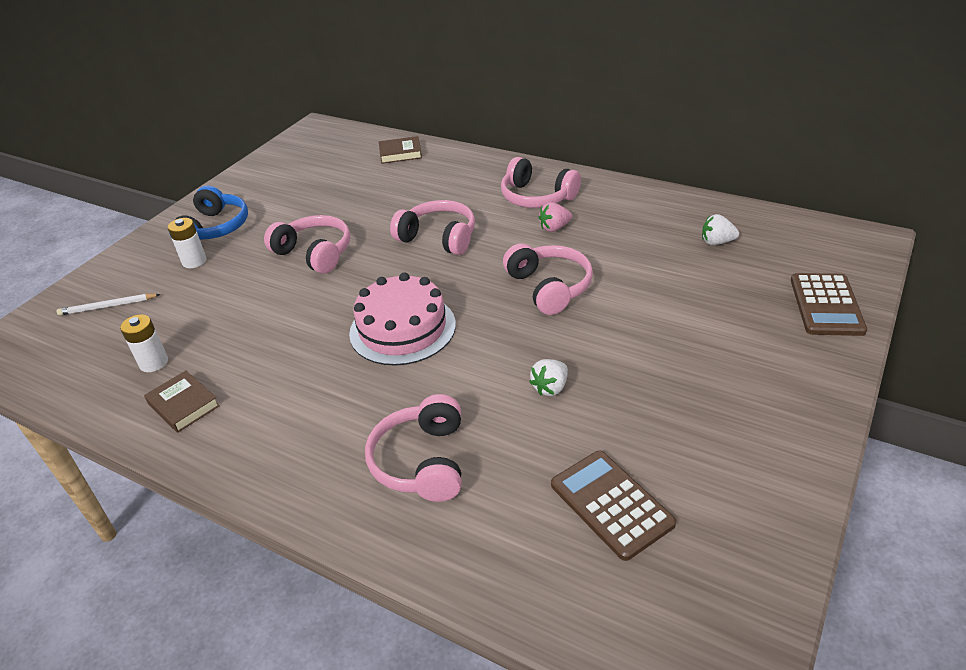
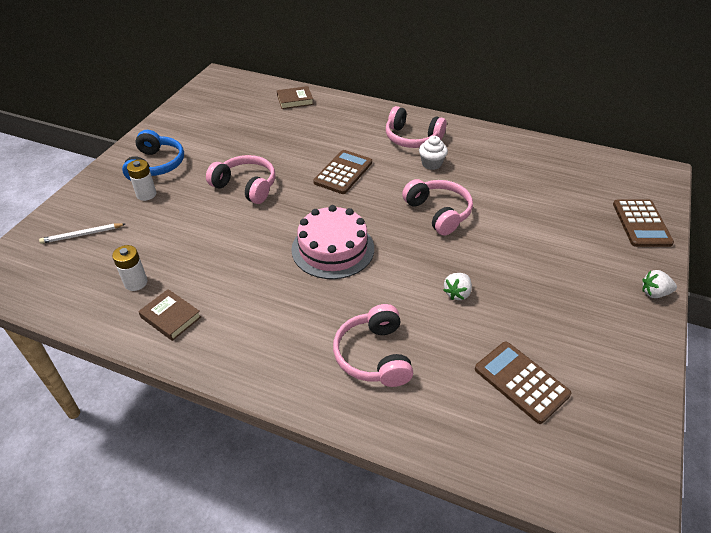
camera: 10 degrees left, 5 degrees up
(438, 238) = (343, 172): pink headphones -> brown calculator
(554, 228) = (431, 164): pink strawberry -> white cupcake
(717, 242) = (554, 175): white strawberry -> white strawberry (654, 293)

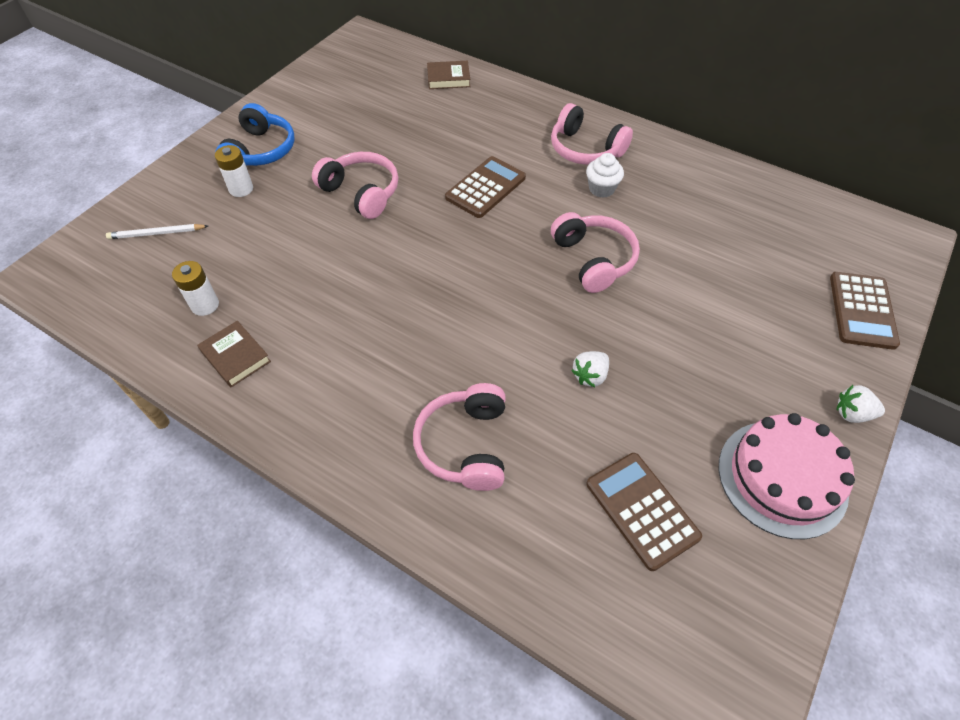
camera: 10 degrees right, 10 degrees up
(333, 249) = (448, 292): pink cake -> pink cake (782, 478)

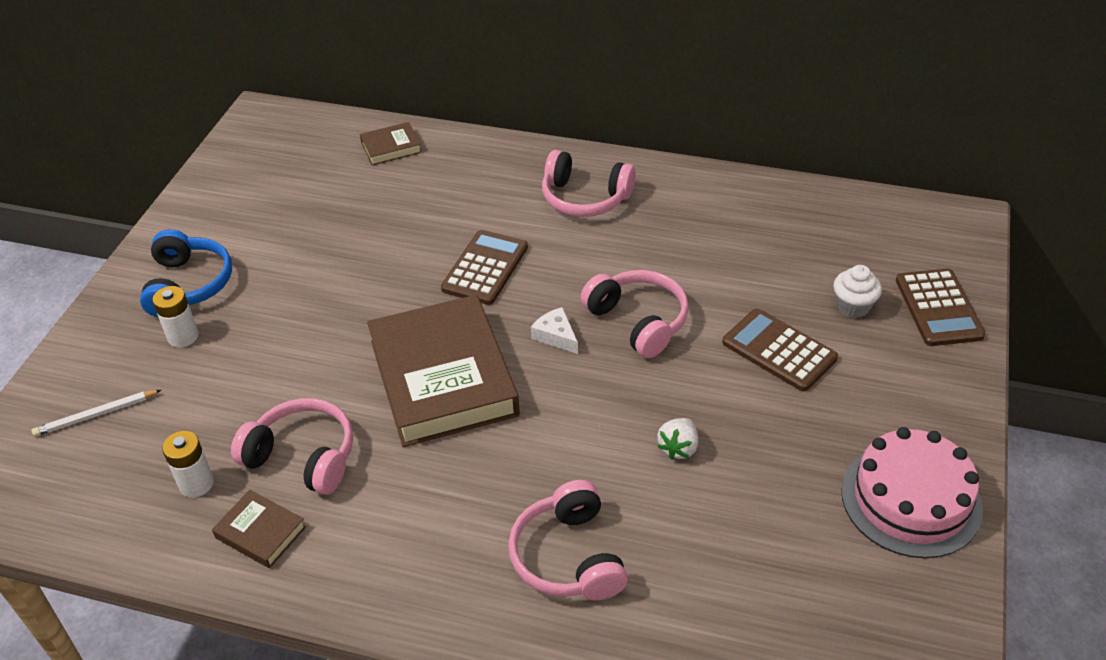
camera: 15 degrees left, 10 degrees down
(361, 192) = (337, 307): pink headphones -> pink headphones (303, 457)
(420, 268) = (443, 378): none -> brown book
(522, 256) = (556, 336): none -> white cheese
(601, 189) = (619, 240): white cupcake -> white cupcake (853, 306)
(641, 510) = (780, 571): brown calculator -> brown calculator (779, 350)
(852, 413) = (960, 416): white strawberry -> none

